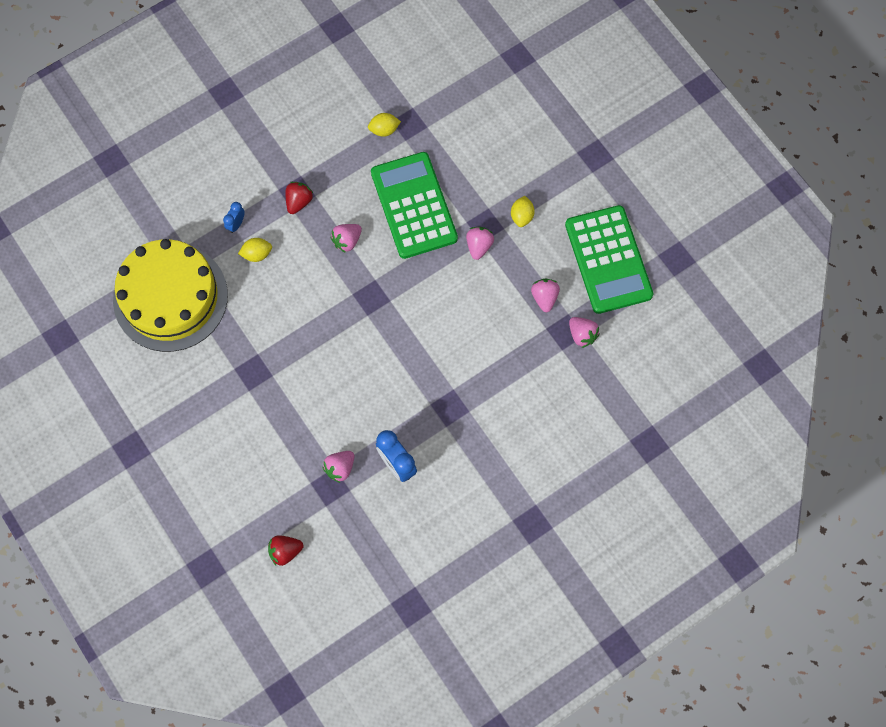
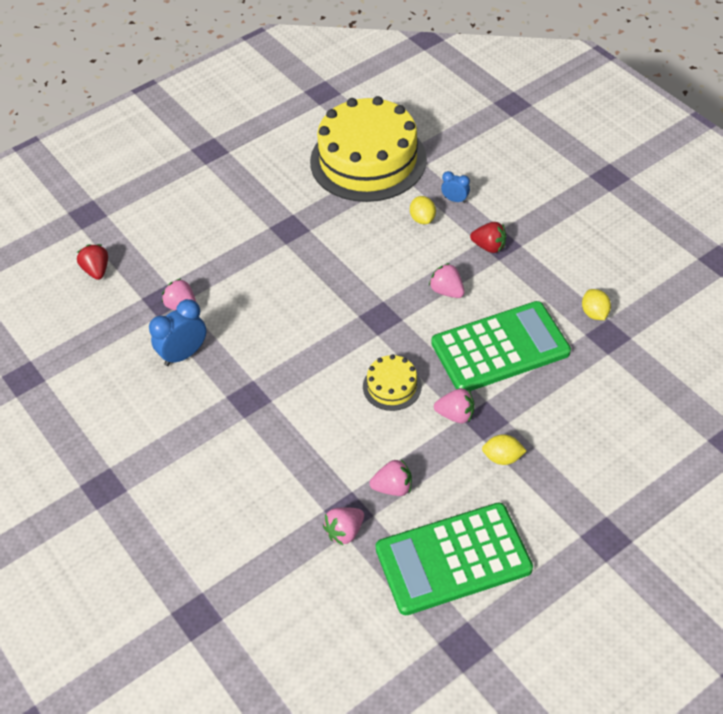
camera: 90 degrees right, 20 degrees down
(446, 292) = (392, 386): none -> yellow cake

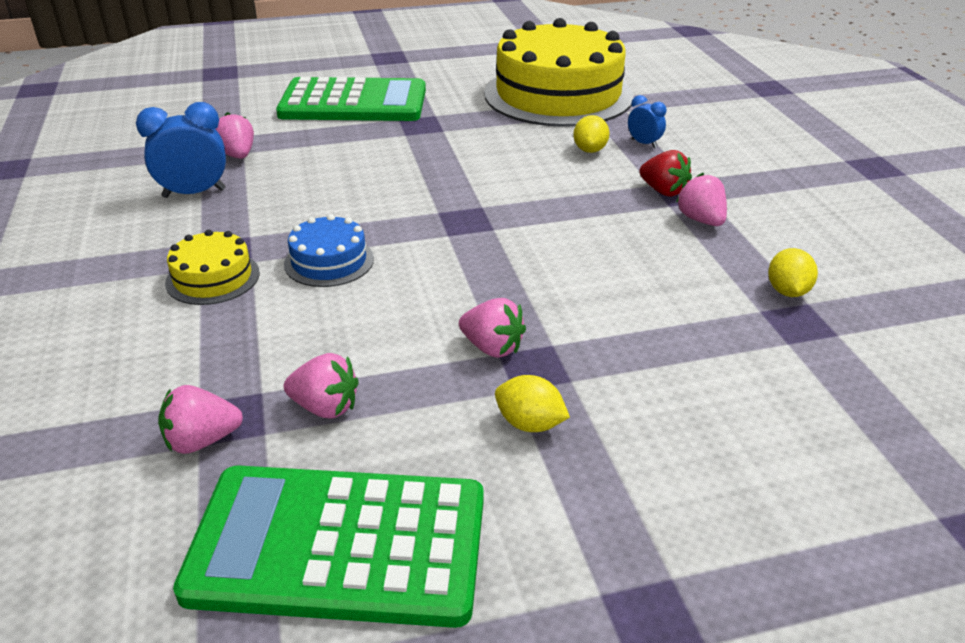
camera: 20 degrees right, 15 degrees down
(96, 270) = (181, 110): red strawberry -> none
(319, 383) = (329, 261): none -> blue cake
(392, 386) = (424, 290): yellow cake -> yellow cake (213, 278)
(447, 291) = (575, 217): pink strawberry -> pink strawberry (701, 220)
(500, 348) = (614, 291): green calculator -> green calculator (353, 102)

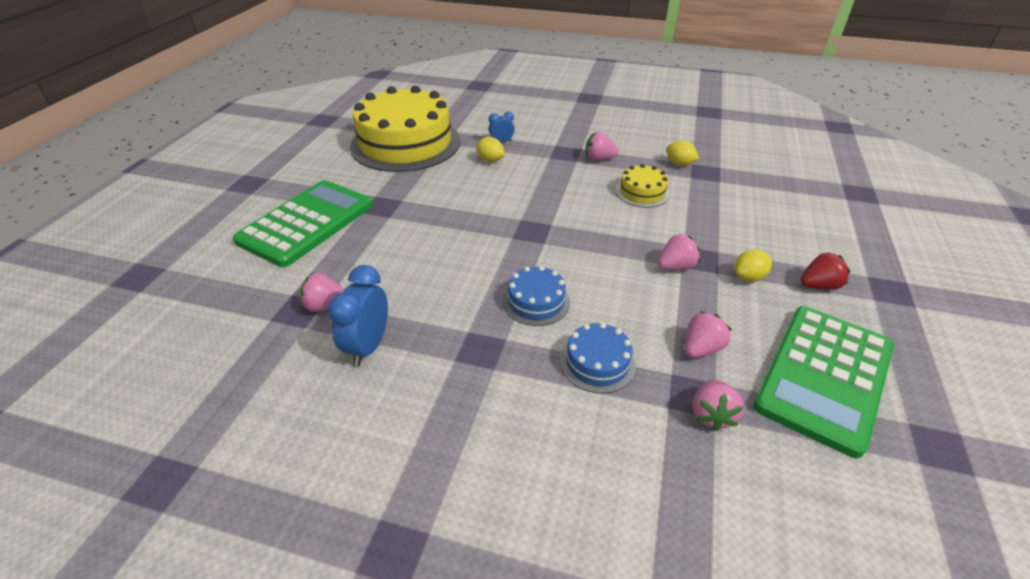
camera: 60 degrees left, 5 degrees up
(213, 278) = (514, 365): yellow cake -> yellow cake (642, 192)
(248, 330) = (597, 363): none -> blue cake
(663, 191) = (560, 157): red strawberry -> red strawberry (818, 286)

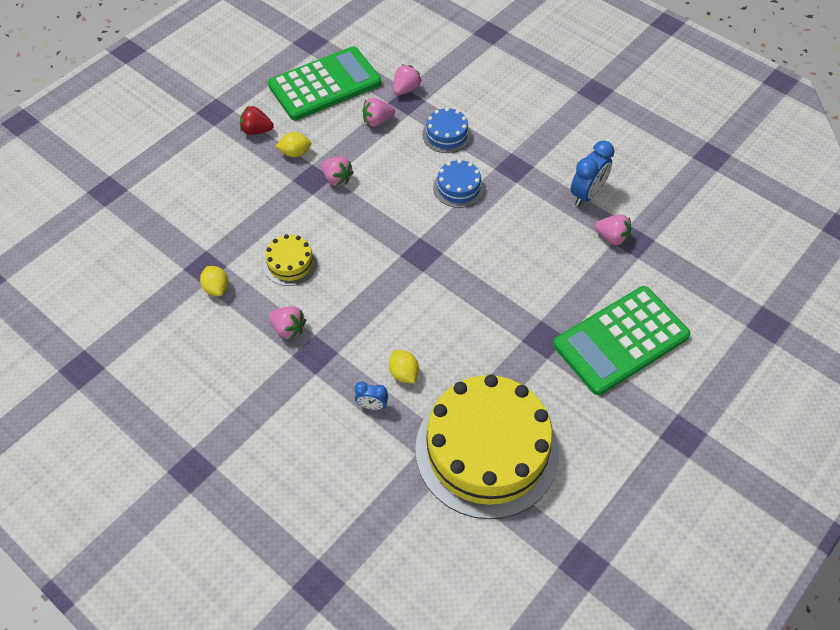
camera: 155 degrees left, 15 degrees up
(675, 267) = (337, 179): pink strawberry -> pink strawberry turned 135 degrees counterclockwise

